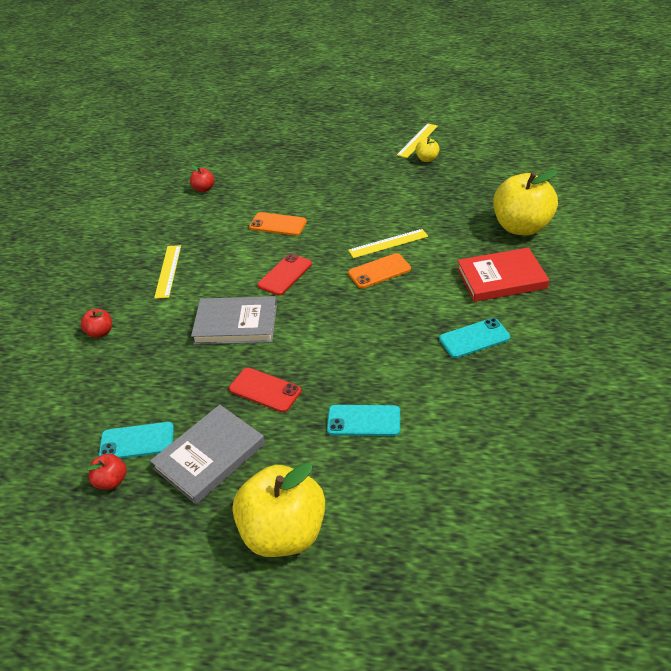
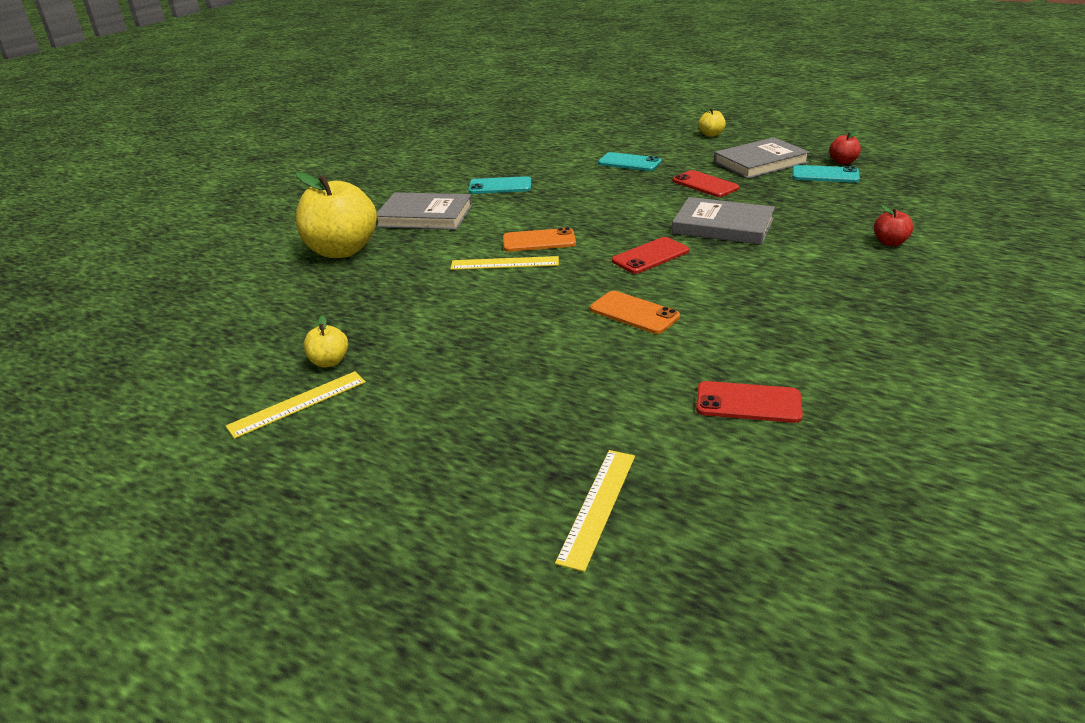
camera: 160 degrees left, 10 degrees down
(168, 271) = (809, 286): yellow ruler -> yellow ruler (597, 506)
(204, 189) = (748, 403): red apple -> red phone
(284, 532) = (711, 135): yellow apple -> yellow apple, size x0.44
(501, 278) = (425, 216): red book -> grey book

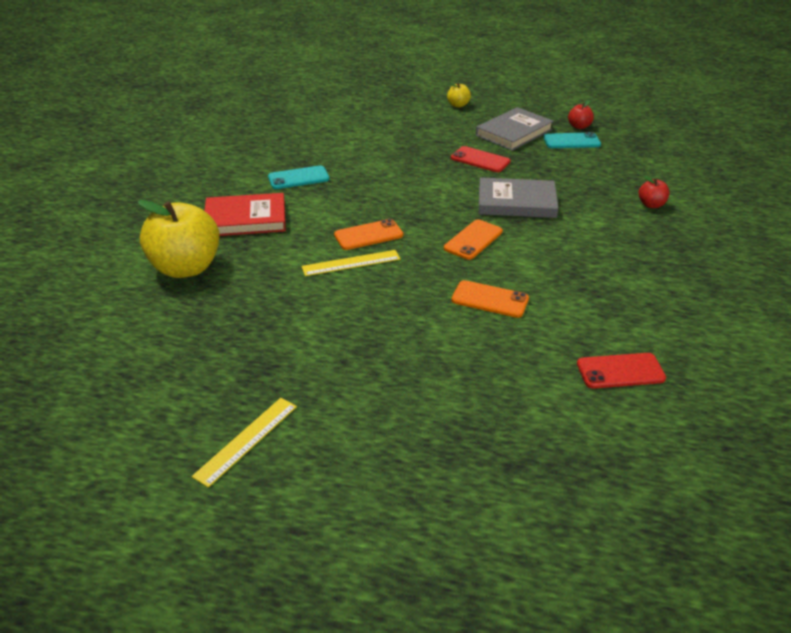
camera: 20 degrees left, 5 degrees up
(329, 362) = (249, 391): yellow apple -> none
(425, 216) = (245, 219): grey book -> red book
(597, 506) = (557, 486): yellow ruler -> none
(629, 162) = (403, 141): turquoise phone -> none
(650, 256) = (473, 240): red phone -> orange phone

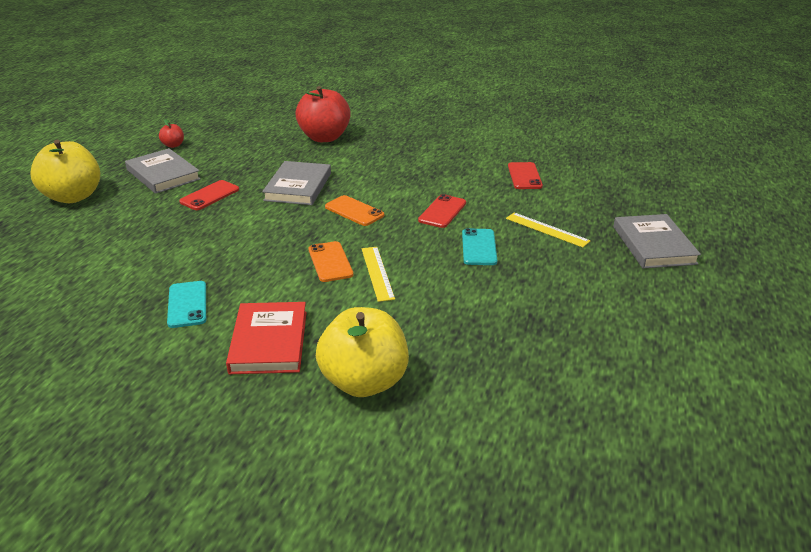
camera: 85 degrees left, 5 degrees down
(247, 440) = (624, 327): yellow ruler -> yellow ruler (547, 229)
(445, 497) = (654, 245): none -> grey book
(458, 105) = (73, 197): yellow apple -> yellow apple, size x2.28
(490, 299) = (442, 212): orange phone -> red phone
(571, 141) = (200, 152): turquoise phone -> turquoise phone (479, 247)
(651, 205) = (324, 137): red apple -> red apple, size x2.28

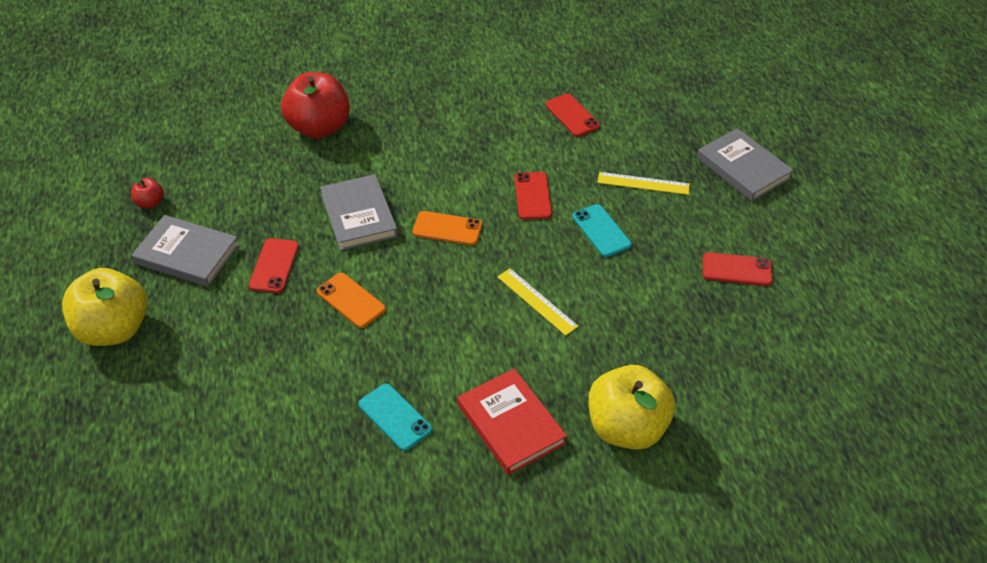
camera: 30 degrees left, 15 degrees up
(330, 262) = (482, 306): orange phone -> orange phone (351, 300)
(583, 309) = (737, 269): none -> red phone

